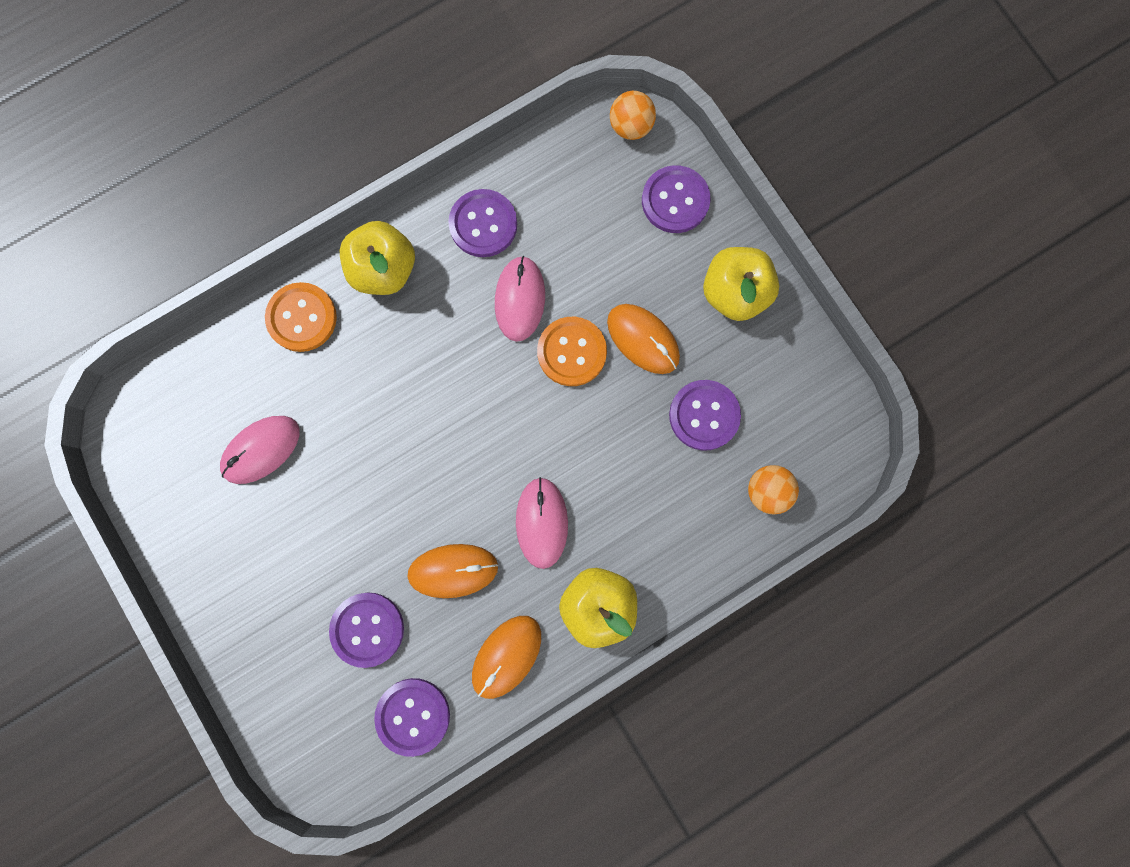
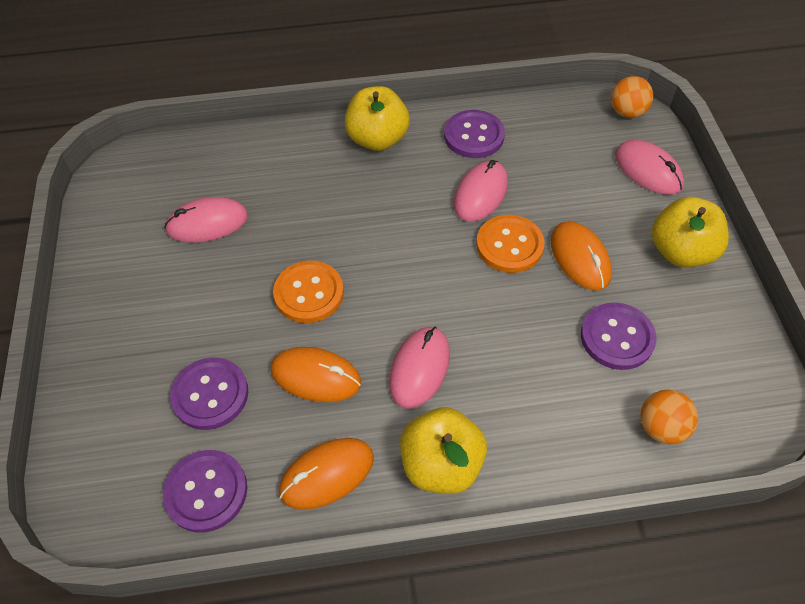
camera: 25 degrees right, 25 degrees down
(302, 318) = (295, 148): orange button -> orange button (309, 293)
(675, 201) = (648, 170): purple button -> pink mouse

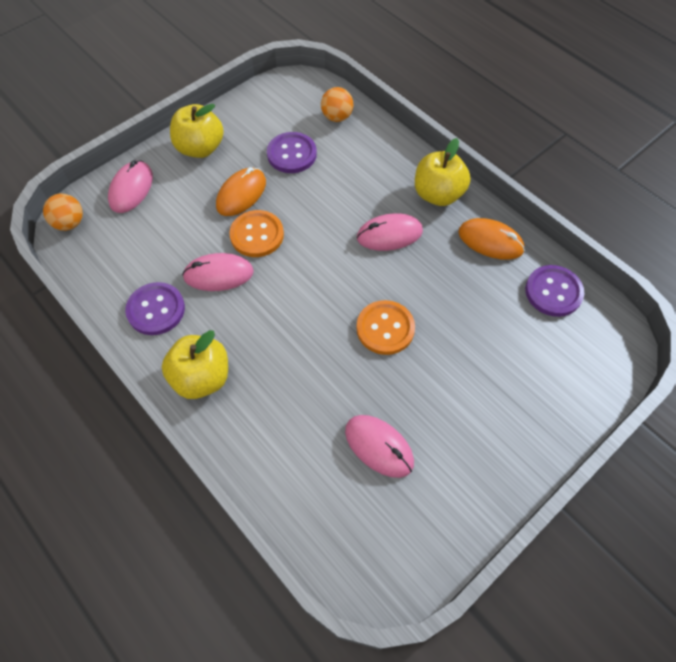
camera: 125 degrees left, 5 degrees up
(210, 394) = (502, 334): purple button -> none
(316, 376) = (440, 284): orange mouse -> none

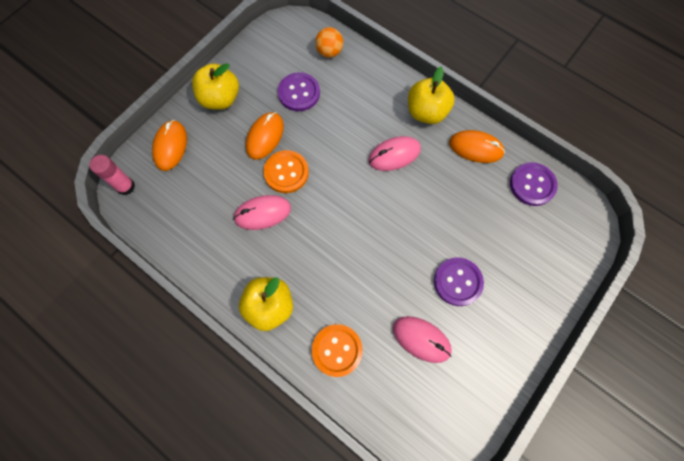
camera: 10 degrees left, 10 degrees up
(69, 223) = (126, 187): orange ball -> pink glue stick
(131, 189) = (170, 146): pink mouse -> orange mouse
(156, 310) = (218, 253): purple button -> purple button (458, 282)
(385, 328) = (407, 238): orange button -> orange button (337, 350)

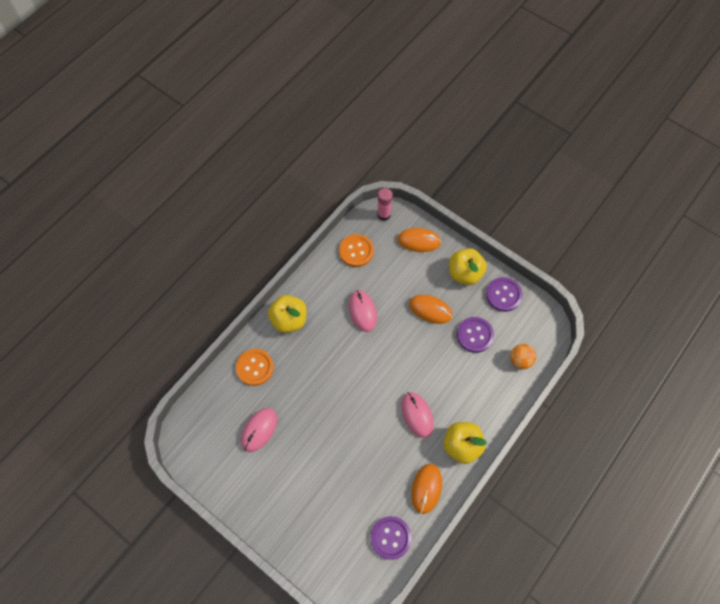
camera: 90 degrees right, 5 degrees down
(286, 172) = (398, 327): orange button -> orange button (356, 251)
(458, 282) = (303, 462): purple button -> purple button (503, 295)

